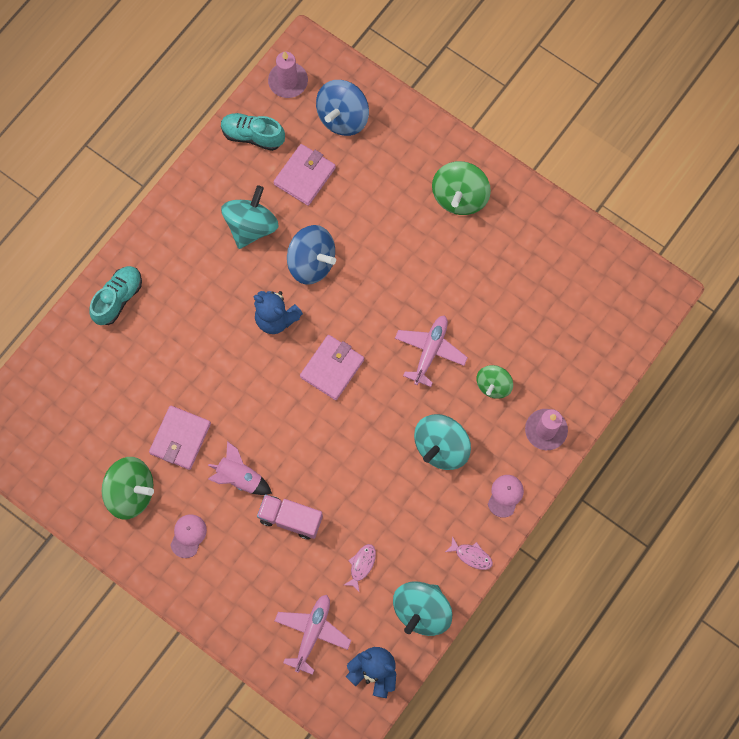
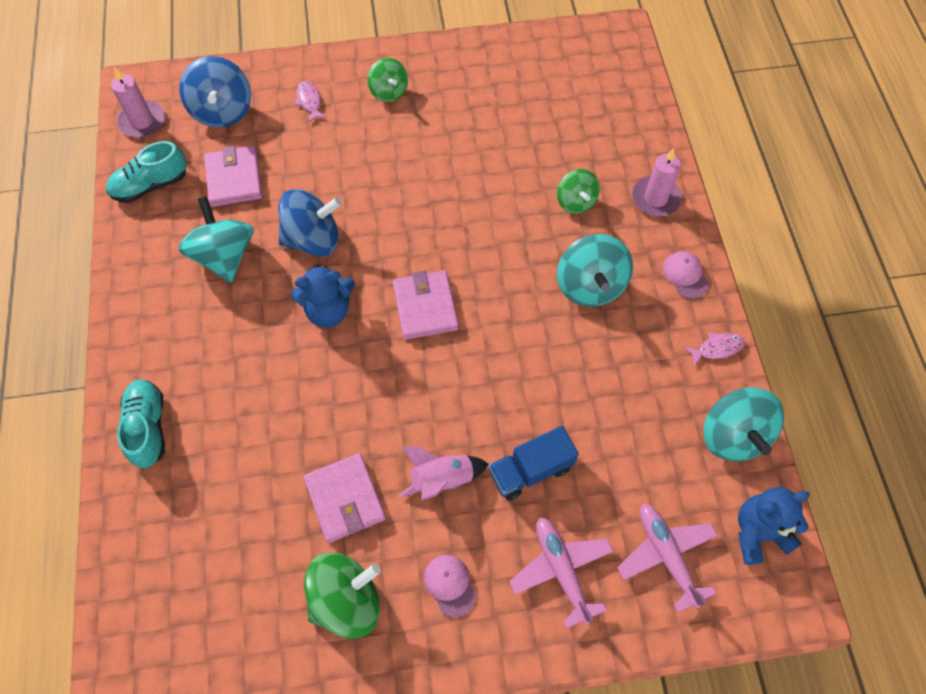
camera: 45 degrees left, 10 degrees down
(291, 519) = (530, 470): pink truck -> blue truck
(361, 565) = (639, 448): pink fish -> pink fish (309, 101)
(430, 351) = (494, 220): pink plane -> pink plane (561, 570)
(459, 197) = (389, 92): green spinning top -> green spinning top, size x0.63

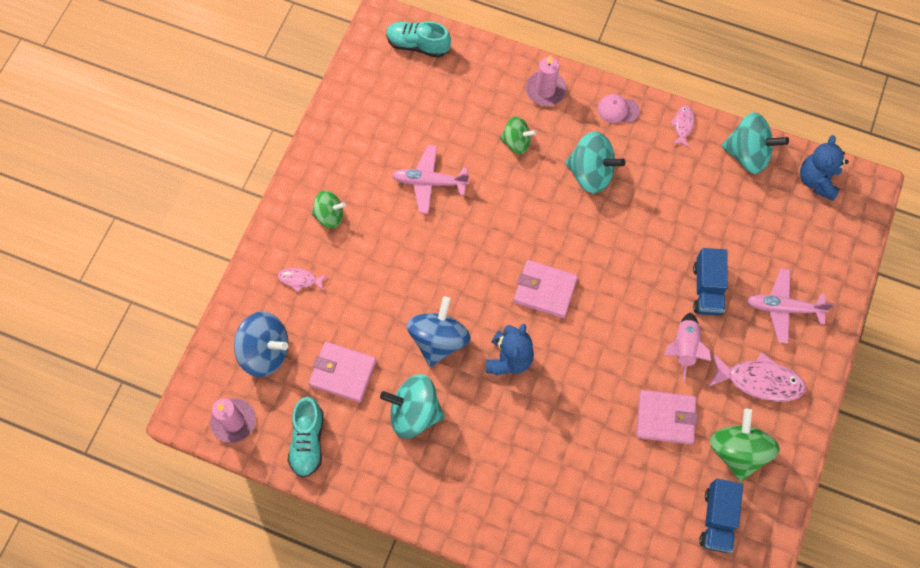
camera: 60 degrees left, 5 degrees up
(148, 427) = (535, 532): turquoise shoe -> turquoise shoe (417, 45)
(250, 616) = (717, 519): none -> blue truck
(450, 585) = (759, 381): pink cap -> pink fish
(666, 555) = (804, 241): pink plane -> pink plane (429, 182)

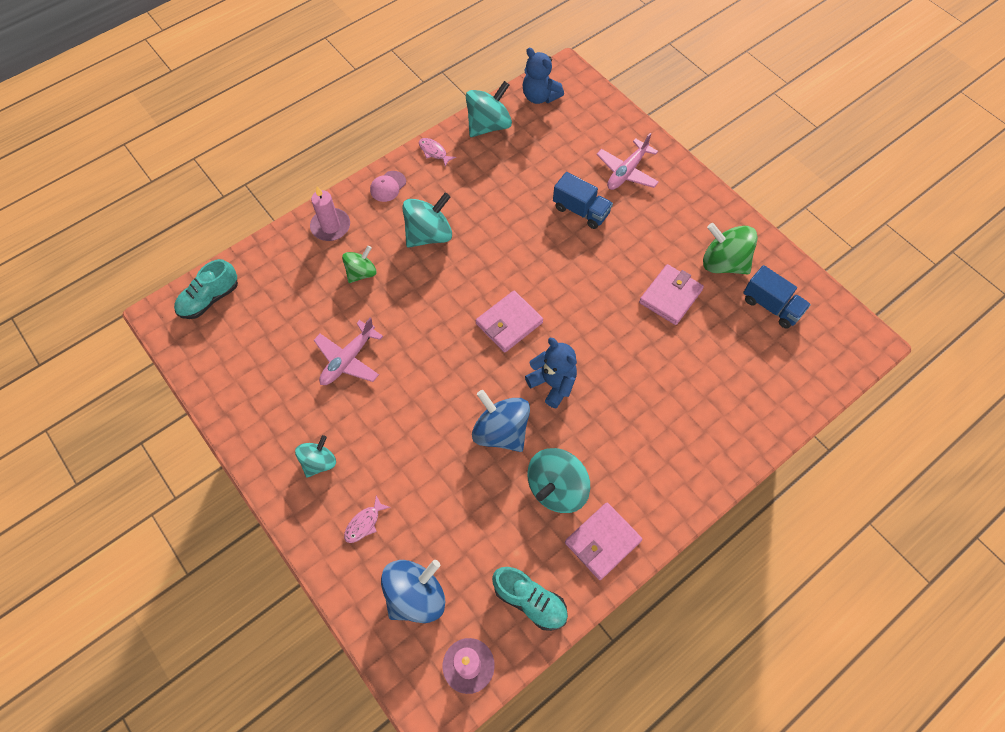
camera: 60 degrees left, 5 degrees down
(329, 215) = (319, 462): green spinning top -> turquoise spinning top
(343, 373) = (482, 532): pink wallet -> pink wallet (602, 542)
(684, 348) = (620, 252): pink rocket -> none
(759, 381) = (675, 218): pink fish -> none

